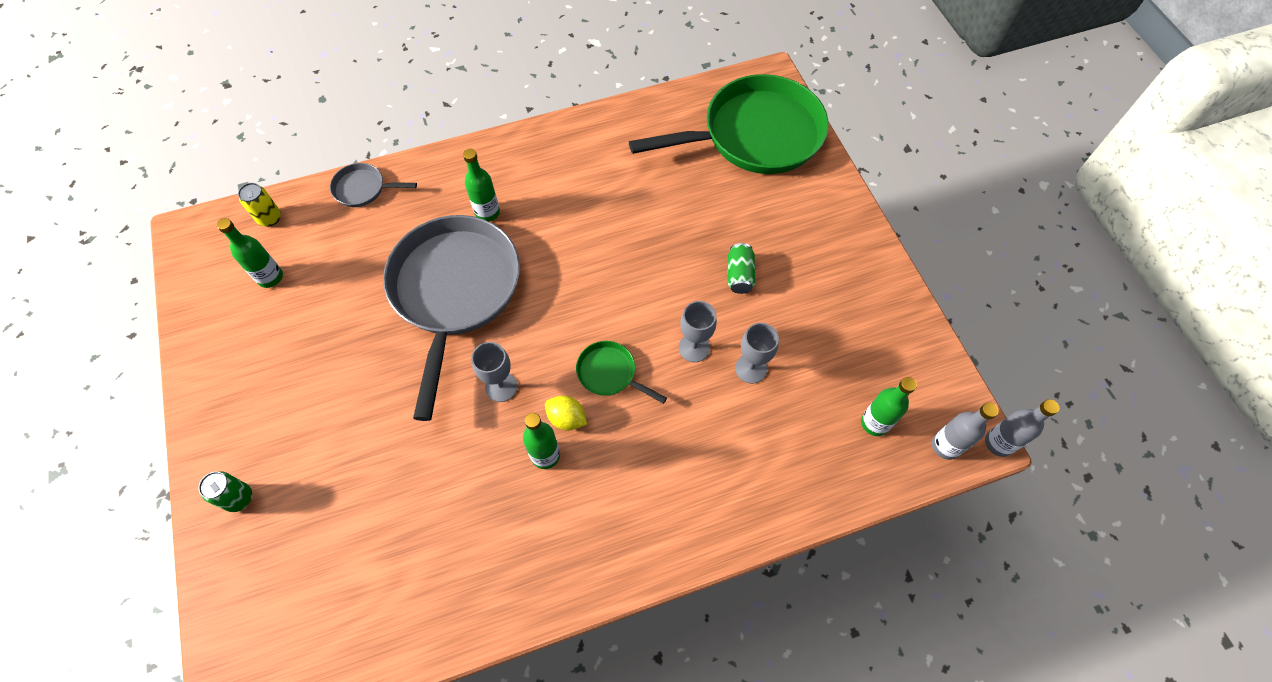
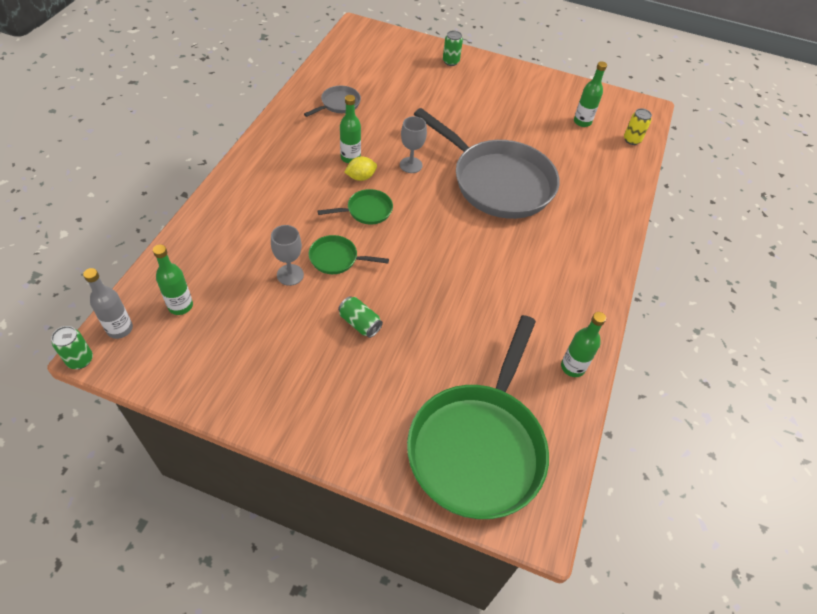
camera: 125 degrees right, 10 degrees down
(363, 189) = (624, 186): grey pan -> grey pan (338, 104)
(487, 212) = (549, 229): green bottle -> green bottle (572, 367)
(694, 348) = (337, 258): grey goblet -> green pan
(998, 443) = (80, 360): grey bottle -> green can

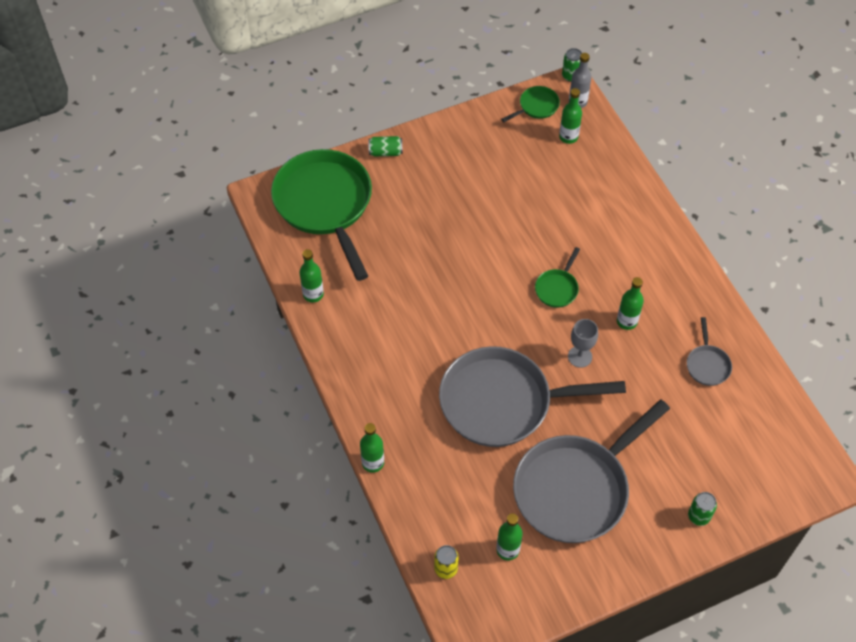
camera: 140 degrees right, 5 degrees up
(290, 275) = (540, 204): grey goblet -> none
(337, 258) = (528, 238): green pan -> green pan (536, 106)
(360, 323) = (463, 212): green can -> green can (385, 152)
(361, 177) = (597, 311): yellow lemon -> none
(505, 115) = (576, 489): none -> grey pan
(631, 218) = (373, 463): none -> green bottle

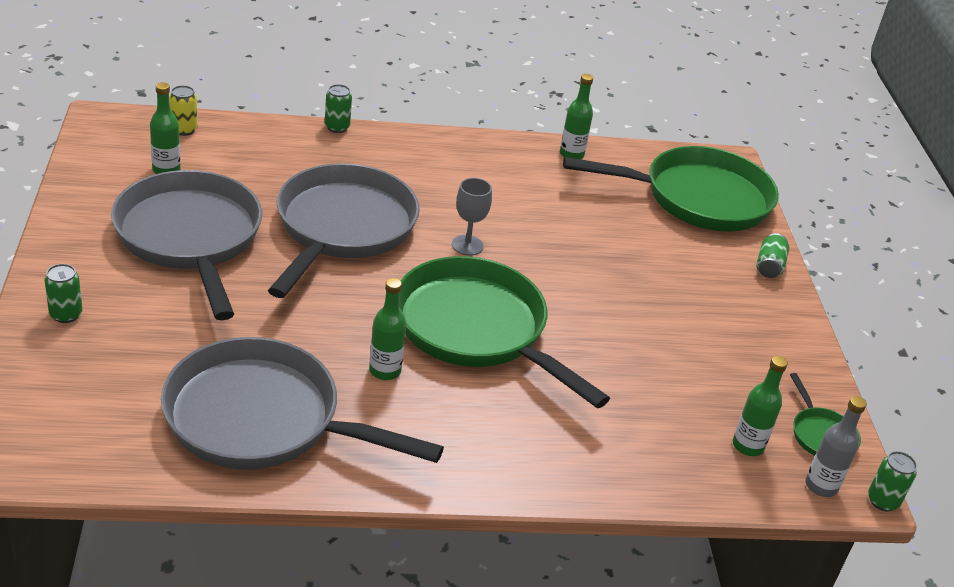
camera: 105 degrees right, 20 degrees down
(373, 463) = (337, 127): green bottle -> green can
(557, 288) = (476, 329): green pan -> green pan, size x2.39
(580, 356) = (360, 308): grey goblet -> grey goblet (467, 245)
(707, 365) = (262, 419): grey pan -> grey pan, size x2.39

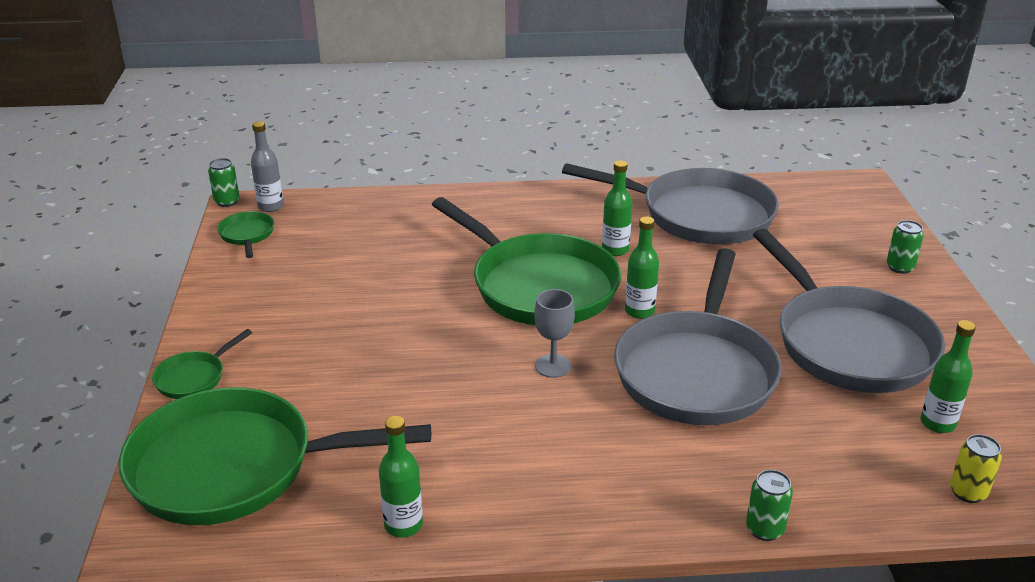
camera: 175 degrees left, 5 degrees down
(748, 446) = (316, 225): green bottle -> green bottle (639, 311)
(769, 266) = (194, 378): green can -> green pan

